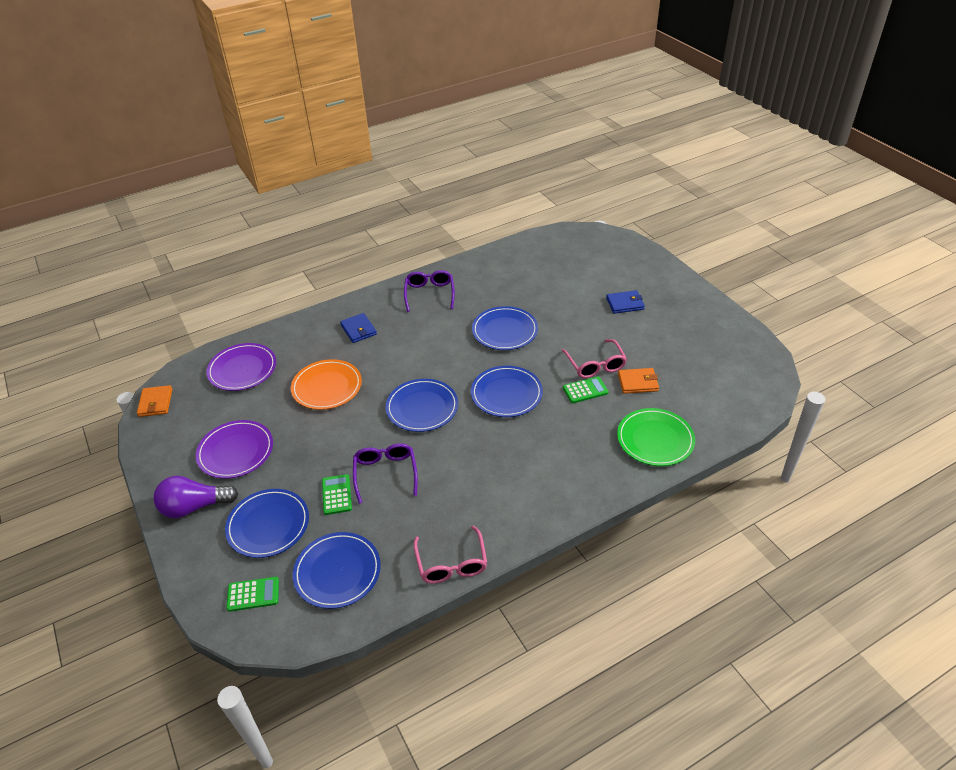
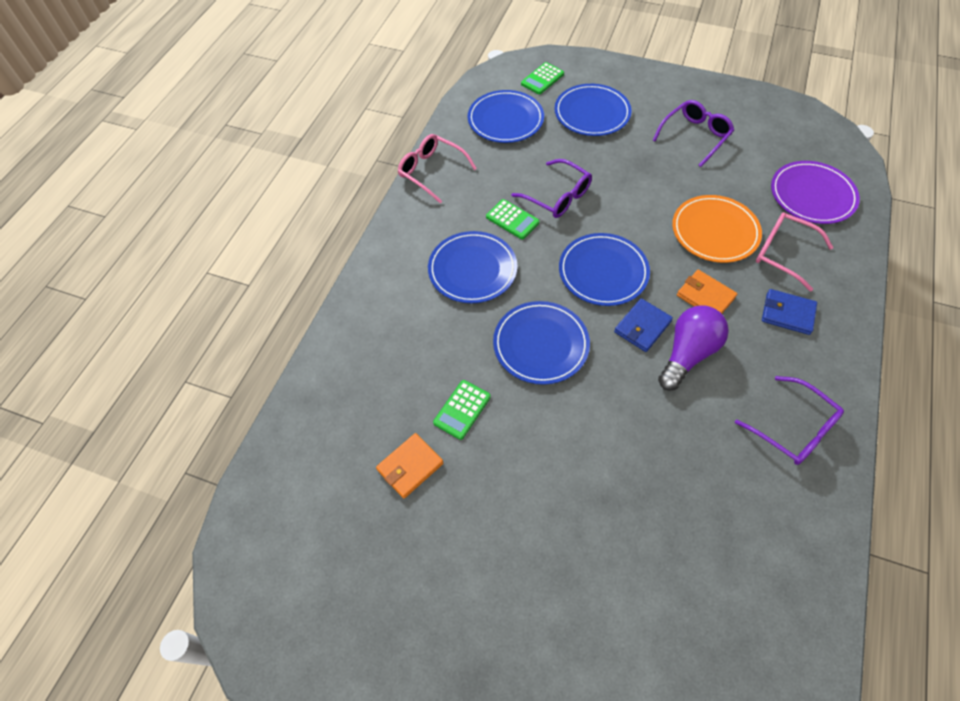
camera: 140 degrees right, 15 degrees up
(155, 403) = (820, 125): orange wallet -> orange wallet (705, 296)
(194, 507) = (659, 91): purple light bulb -> purple light bulb (688, 354)
(235, 451) = (695, 136): purple plate -> purple glasses
(336, 495) = (573, 159): green calculator -> green calculator (512, 220)
(504, 331) = (636, 435): blue plate -> blue plate (472, 269)
(595, 365) = (480, 459): pink glasses -> pink glasses (783, 253)
(625, 304) = (532, 621): blue wallet -> blue wallet (642, 327)
(655, 439) = (340, 395): green plate -> none

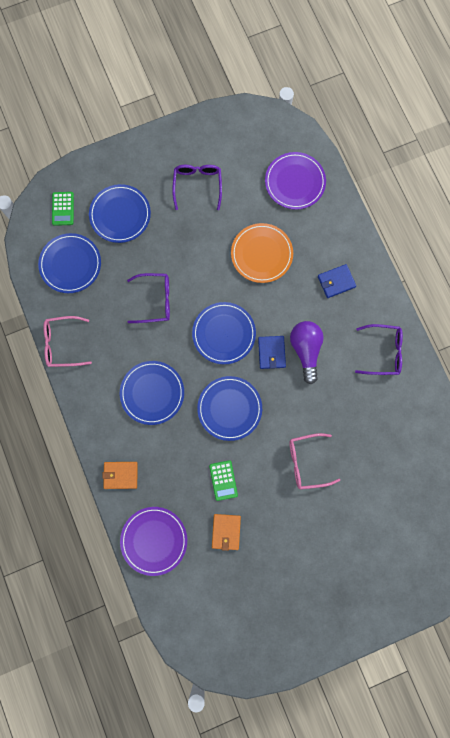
camera: 45 degrees left, 20 degrees up
(325, 407) = (154, 540): none -> purple plate
(512, 220) = (143, 339): green calculator -> none
(705, 296) = (288, 305): orange wallet -> orange wallet (120, 475)
(783, 253) = (307, 241): pink glasses -> pink glasses (307, 462)

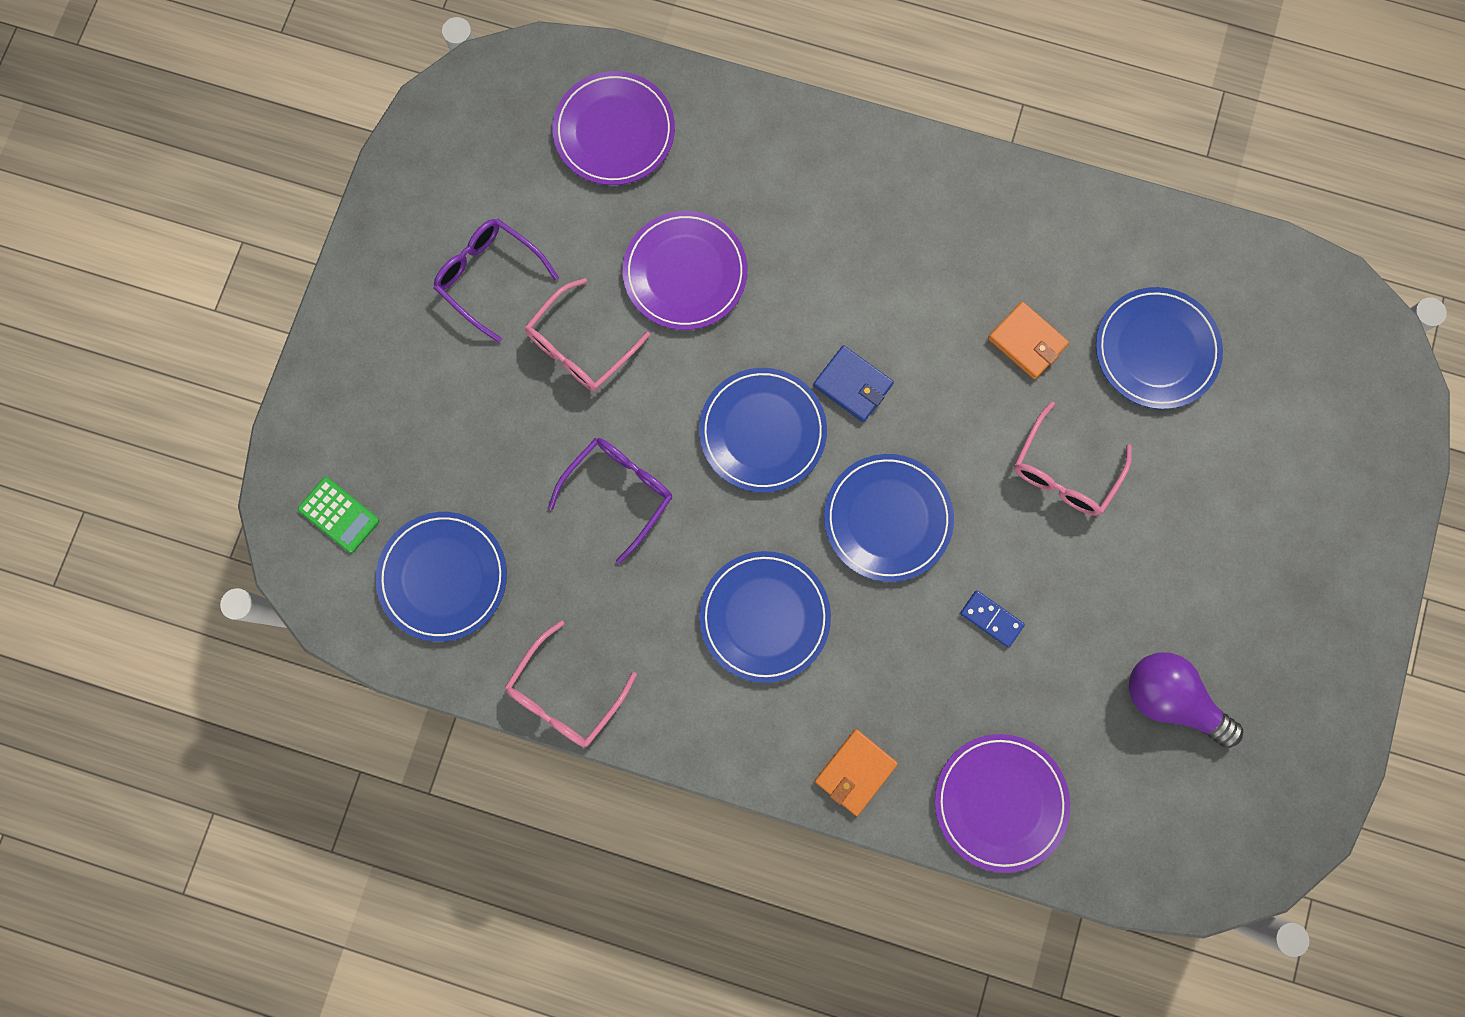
camera: 50 degrees left, 0 degrees up
(120, 215) = (430, 433): blue plate -> blue plate (1156, 350)
(199, 240) = (580, 346): none -> pink glasses
(223, 480) = (991, 619): green calculator -> blue domino
(226, 531) = (1074, 679): orange wallet -> orange wallet (1027, 342)
(261, 254) = (685, 273): orange plate -> purple plate
(306, 350) = (891, 332): purple light bulb -> purple light bulb (1170, 699)
(336, 282) = (823, 201): blue wallet -> none
(383, 352) = (988, 224): purple glasses -> none

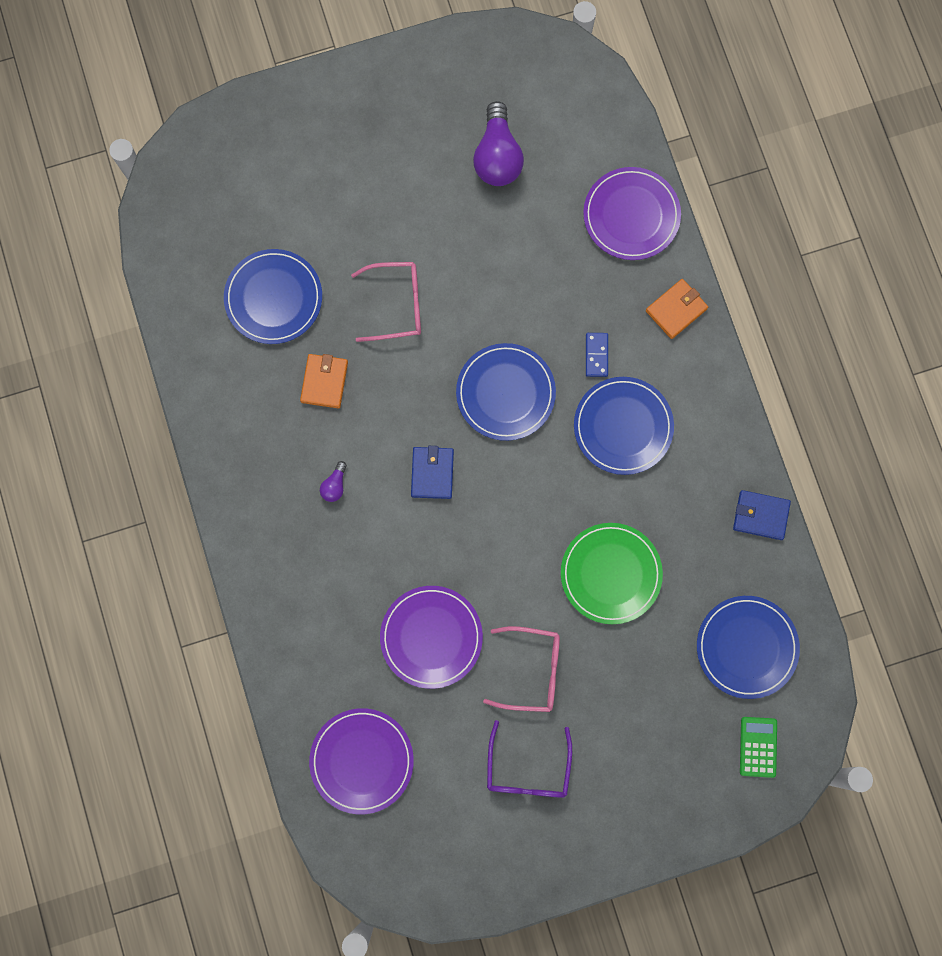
camera: 125 degrees left, 0 degrees up
(565, 695) = (760, 515): pink glasses -> blue wallet
(619, 492) = (611, 574): purple glasses -> green plate
(762, 431) = (504, 510): blue plate -> none
(855, 772) = (676, 310): orange wallet -> orange wallet turned 45 degrees counterclockwise
(907, 281) = (334, 485): none -> purple light bulb
(991, 619) = (524, 289): blue domino -> blue domino (596, 355)

